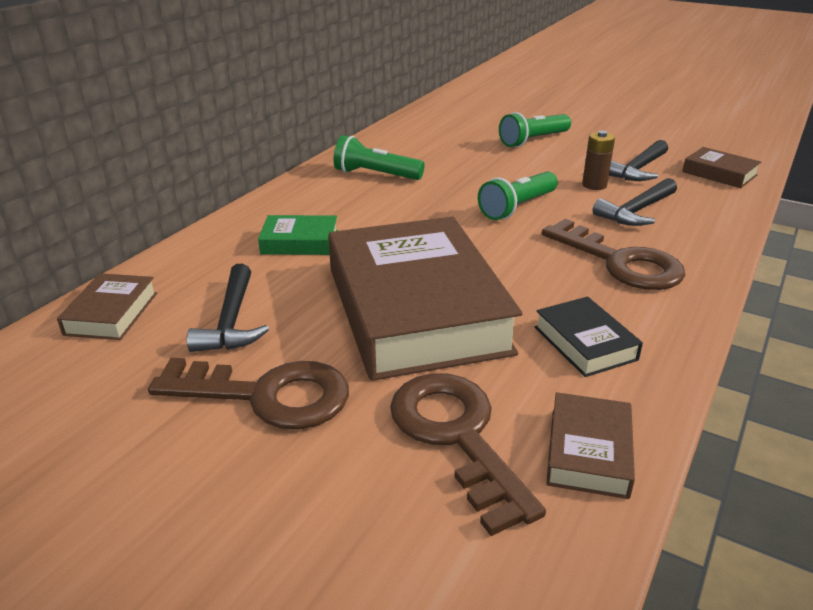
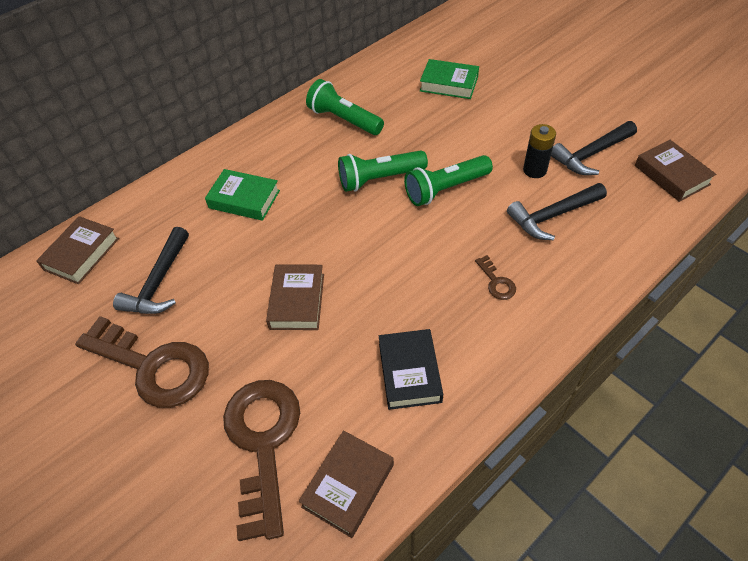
camera: 20 degrees right, 20 degrees up
(415, 309) = (297, 301): brown book -> brown book, size x0.43
(467, 142) = (449, 84): none -> green book
(533, 140) = (513, 92): green flashlight -> green flashlight (379, 179)
(594, 185) = (534, 170): brown battery -> black battery
(620, 262) = (496, 282): brown key -> brown key, size x0.41

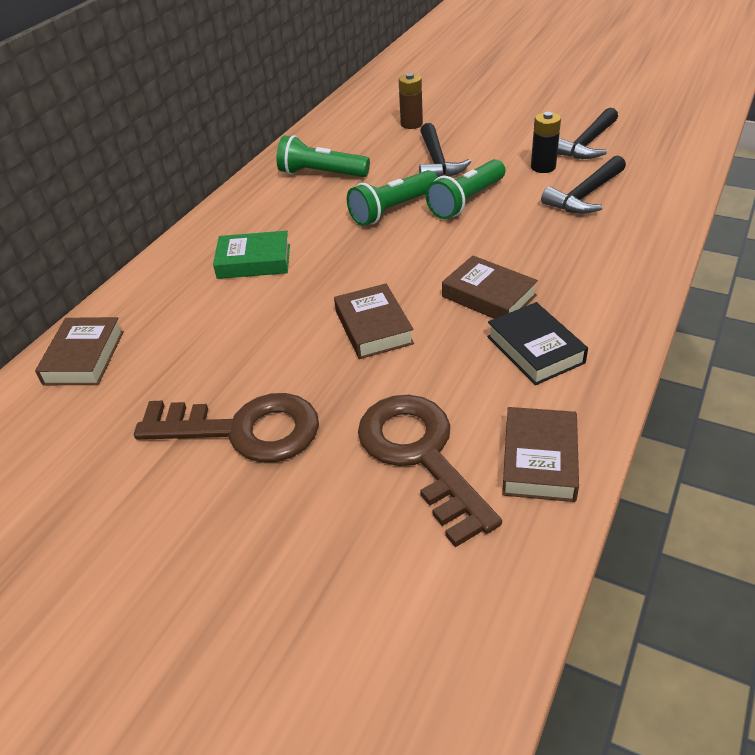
camera: 20 degrees left, 10 degrees down
(159, 282) = (200, 356): black hammer -> black hammer (437, 162)
(449, 84) = (411, 124): green book -> brown battery
(496, 282) = (569, 257): brown key -> none
(671, 175) = (669, 141): brown book -> brown book (488, 296)

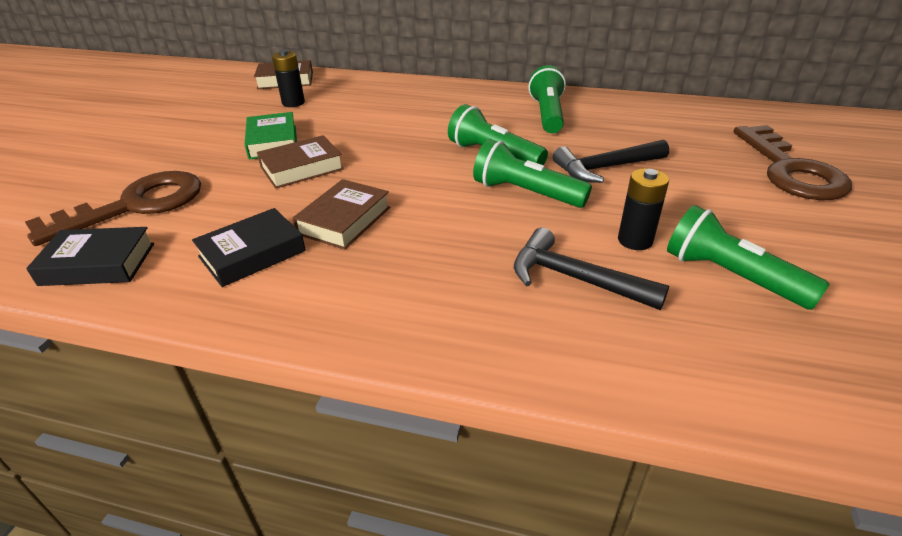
camera: 75 degrees right, 5 degrees down
(178, 344) = (293, 103): none -> black battery
(243, 430) = (195, 137): brown key -> brown key (790, 170)
(254, 261) = (396, 110): green book -> green book (273, 142)
(411, 124) = (685, 145): brown battery -> none
(539, 460) = (98, 264): brown book -> black book
(587, 144) = (730, 276): black hammer -> green flashlight

